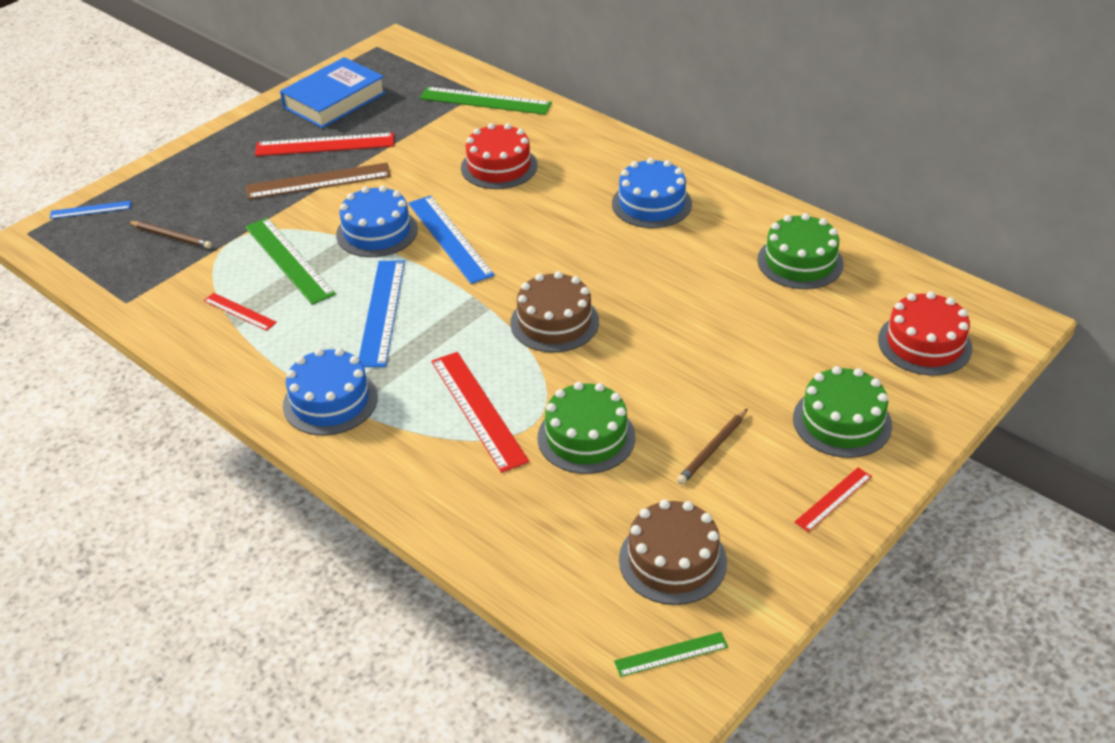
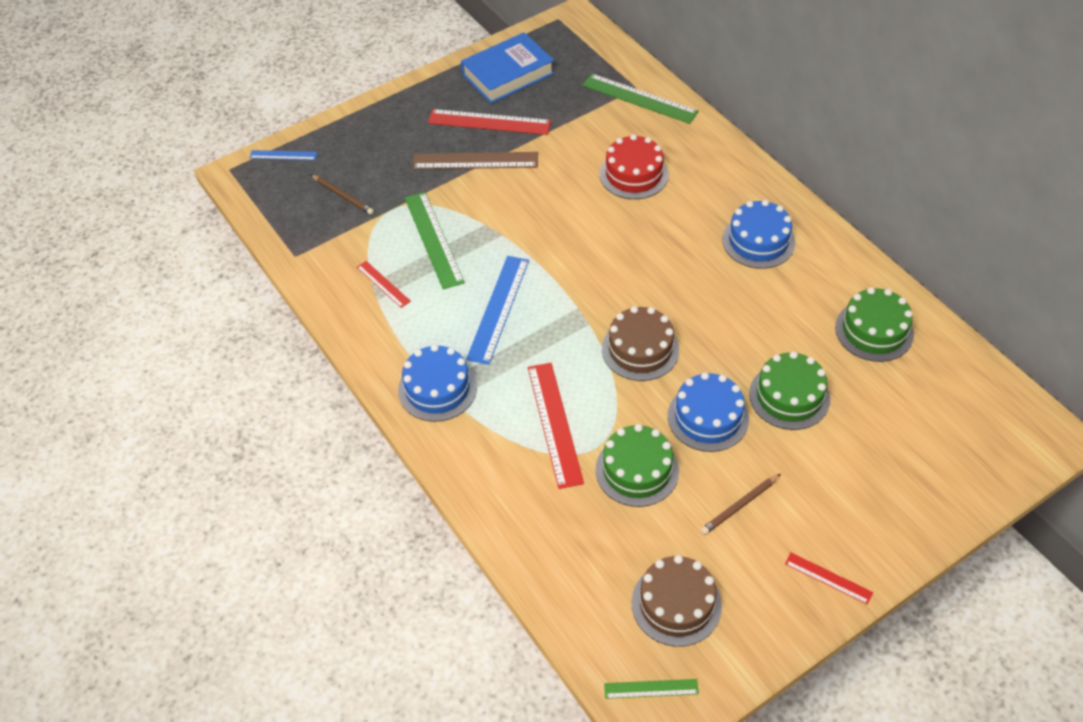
camera: 15 degrees right, 10 degrees up
(377, 232) = (512, 224): blue cake -> blue cake (708, 417)
(449, 238) = (572, 244): blue ruler -> none
(833, 499) = (828, 578): red ruler -> red ruler turned 60 degrees clockwise
(842, 422) = (859, 504): green cake -> green cake (789, 396)
(924, 344) = (959, 441): red cake -> none

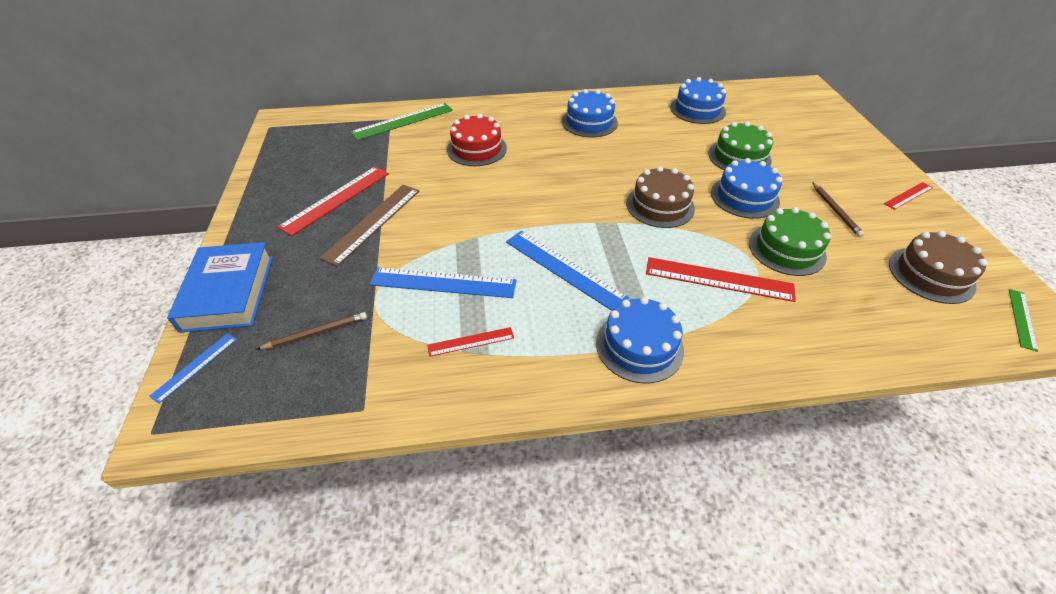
camera: 65 degrees left, 5 degrees down
(433, 239) = (443, 283): green ruler -> blue ruler
(508, 74) = (294, 170): blue book -> blue book (228, 292)
(874, 330) = (697, 109): green cake -> blue cake

